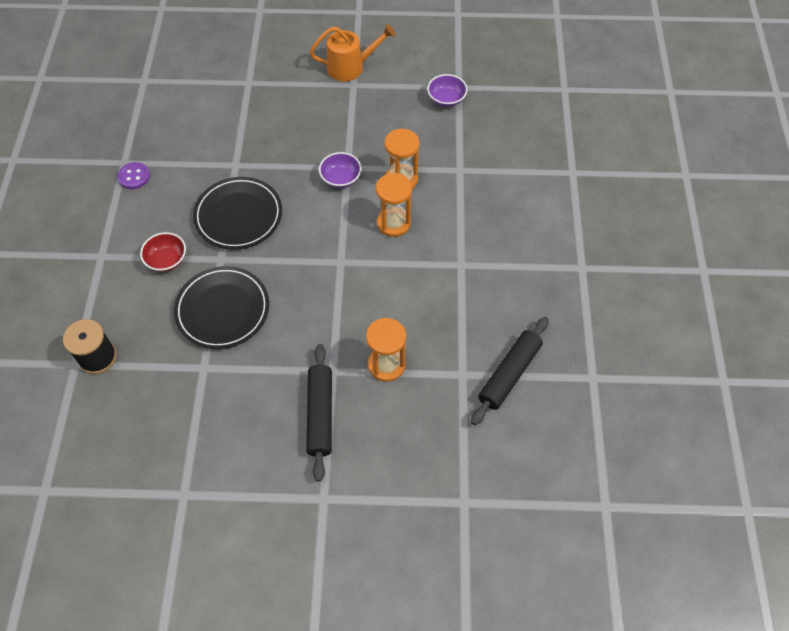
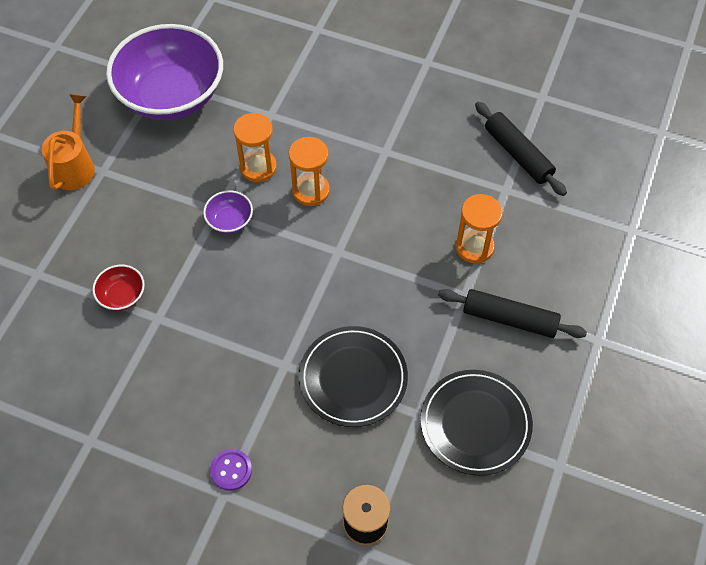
camera: 70 degrees left, 0 degrees up
(134, 176) = (119, 433): purple button -> purple button (231, 470)
(167, 260) = (262, 421): red bowl -> red bowl (122, 295)
(238, 216) = (233, 332): black plate -> black plate (475, 424)
(446, 99) = (171, 95): purple bowl -> purple bowl, size x2.49

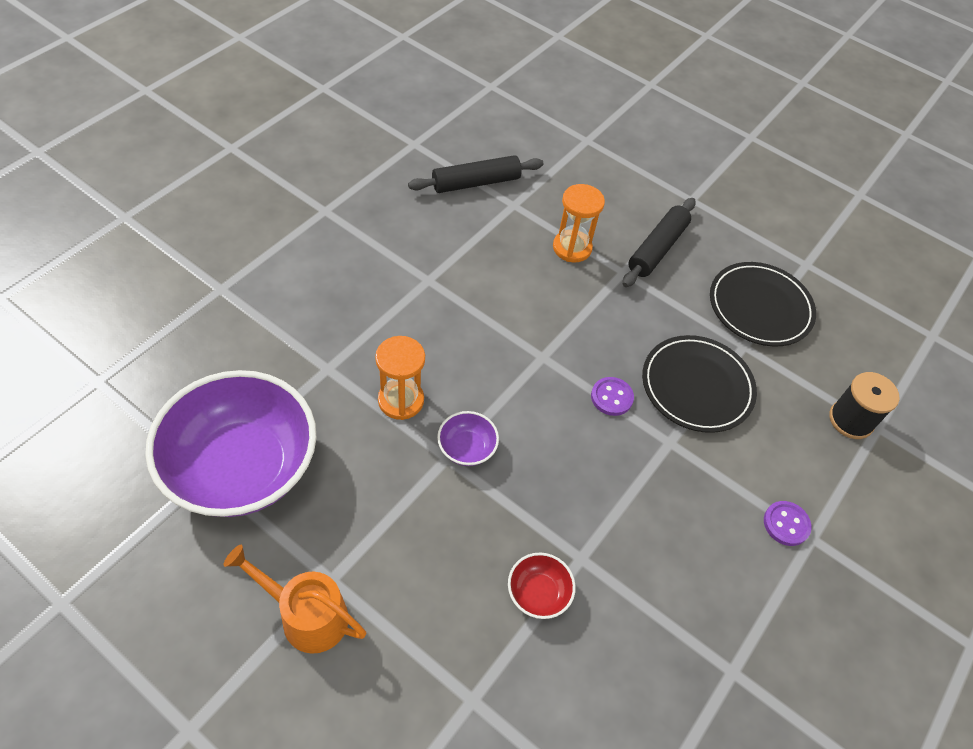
camera: 80 degrees left, 5 degrees down
(311, 191) = (454, 359): orange hourglass -> none
(315, 311) = (611, 397): none -> purple button

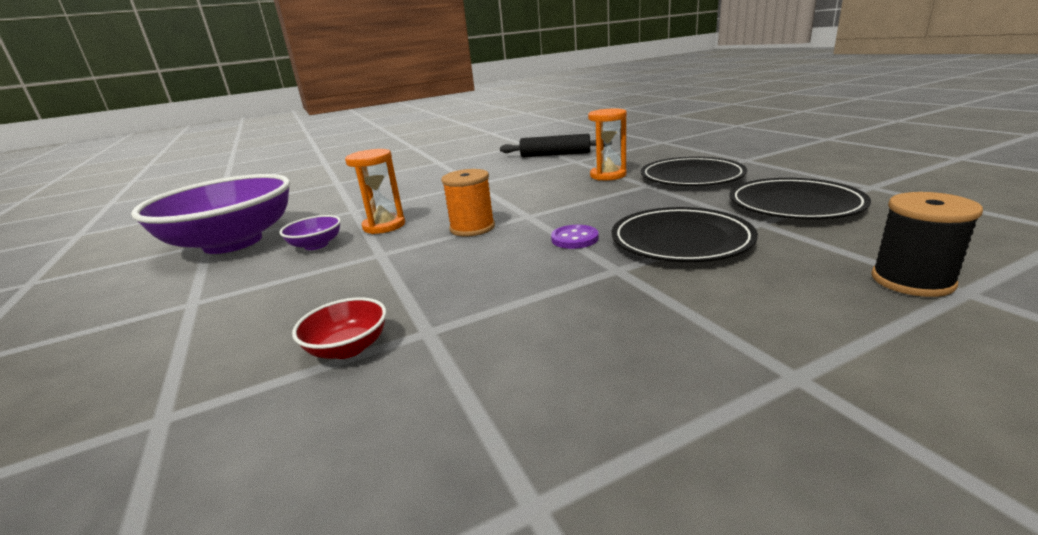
camera: 35 degrees right, 30 degrees down
(306, 615) = (140, 319): orange watering can -> none
(467, 448) = (403, 251): purple bowl -> purple bowl (316, 245)
(503, 391) = (472, 228): none -> orange spool
(657, 248) = (691, 177): black rolling pin -> black plate
(786, 524) = (751, 354): purple button -> none

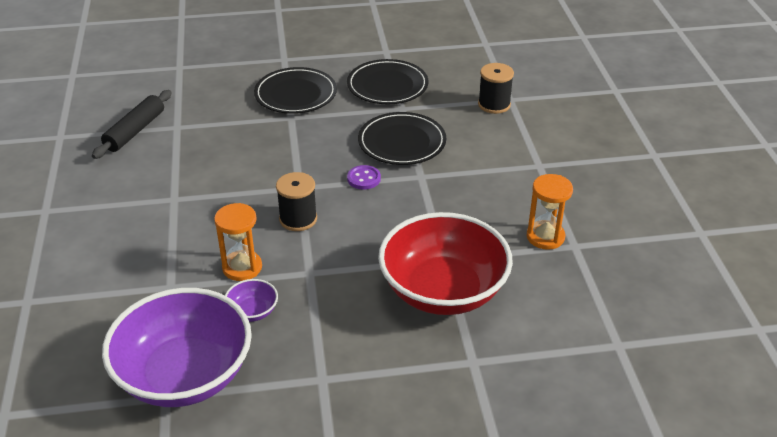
camera: 75 degrees left, 15 degrees up
(348, 348) = (443, 291): red bowl -> red bowl, size x2.49
(472, 228) = (298, 219): orange spool -> black spool
(608, 175) = (244, 125): orange hourglass -> orange hourglass (545, 237)

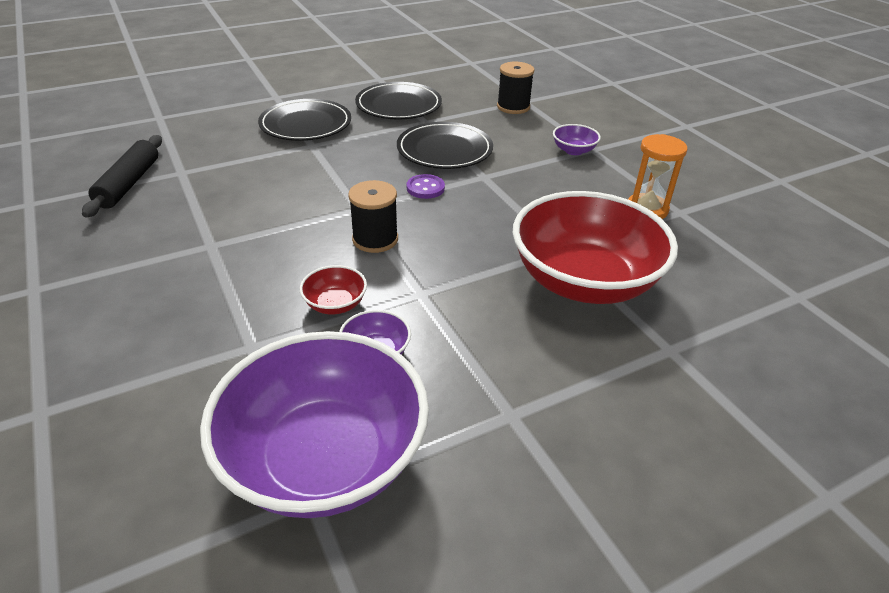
camera: 20 degrees left, 0 degrees up
(242, 267) = (335, 304): orange hourglass -> red bowl
(520, 163) = (573, 150): none -> purple bowl

